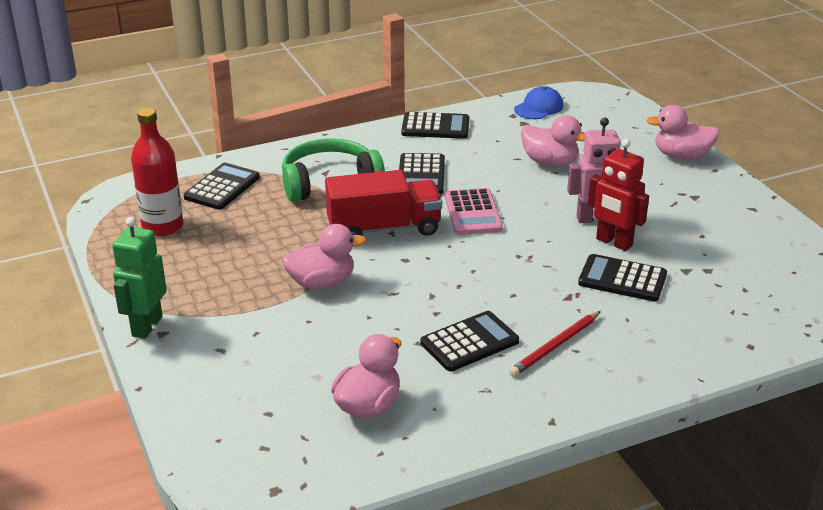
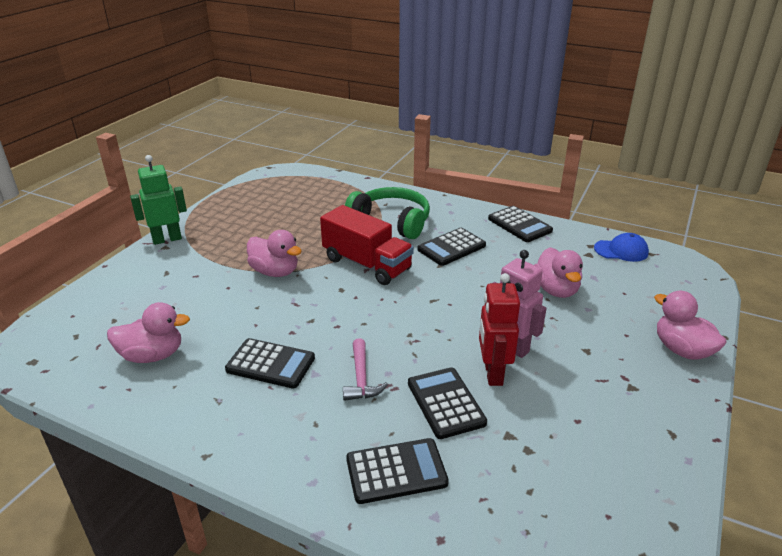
camera: 50 degrees right, 0 degrees up
(162, 226) = (271, 197): red bottle -> none
(222, 187) = (335, 194): black calculator -> black calculator (396, 471)
(472, 213) = (436, 289): pink calculator -> none
(546, 304) = (361, 378): none -> pink hammer
(555, 346) = (309, 409): red pencil -> none

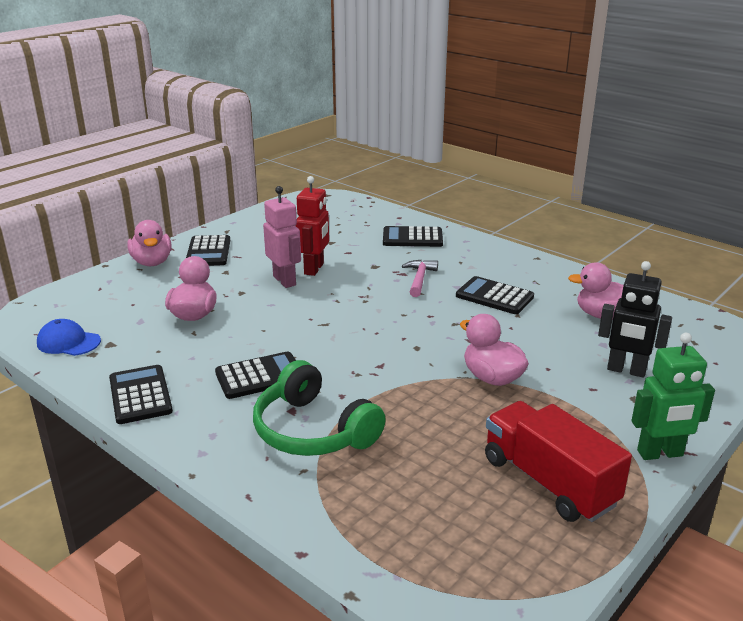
camera: 165 degrees left, 5 degrees down
(160, 295) = (626, 370): none -> black robot
(367, 264) = (377, 371): red truck -> red truck (548, 482)
(446, 403) = (362, 259): black calculator -> black calculator (208, 252)

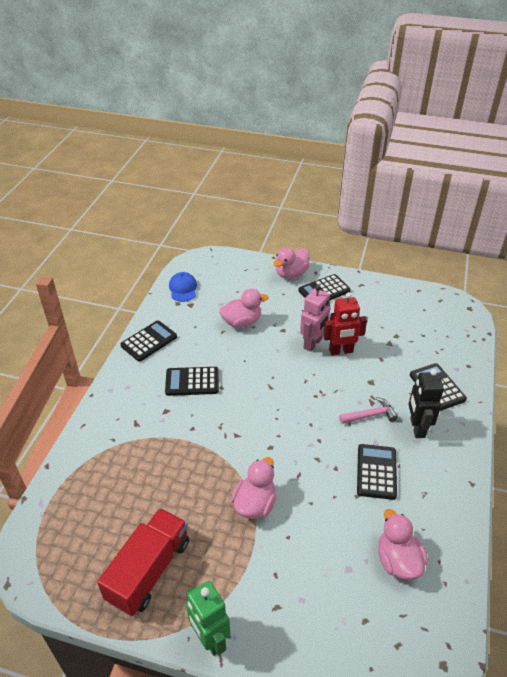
camera: 65 degrees right, 15 degrees up
(260, 376) = (192, 382): black calculator -> black calculator turned 135 degrees clockwise
(313, 430) = (150, 429): green headphones -> none
(626, 370) = (315, 594): black robot -> black robot (417, 428)

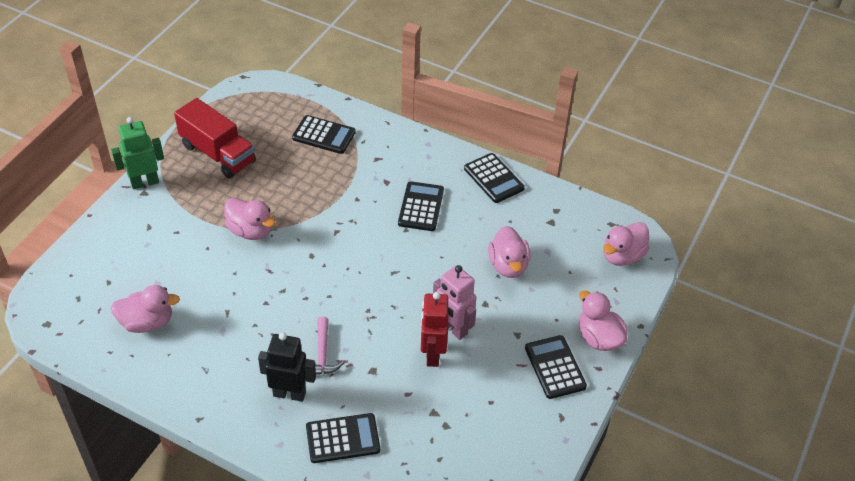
camera: 100 degrees right, 5 degrees up
(183, 288) = (583, 218): blue cap -> none
(215, 268) = (622, 256): none -> pink duck
(376, 472) = (247, 336): black calculator -> black calculator (324, 135)

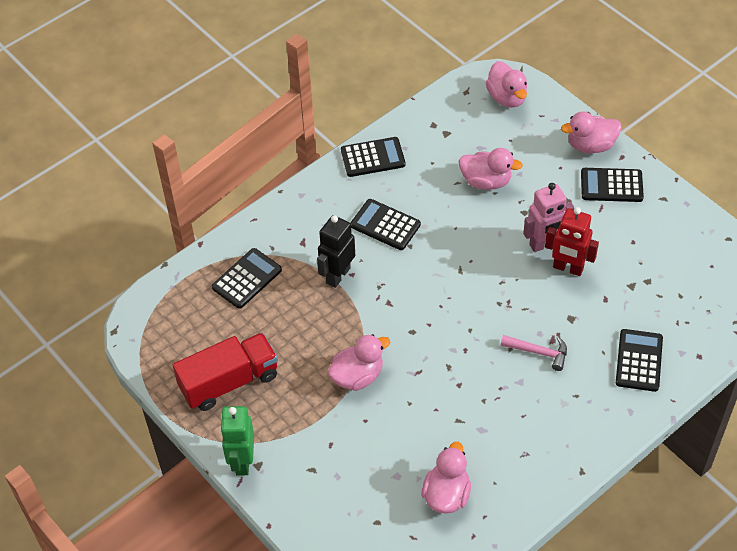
camera: 65 degrees left, 5 degrees up
(289, 393) = (576, 390): black robot -> black robot (338, 275)

